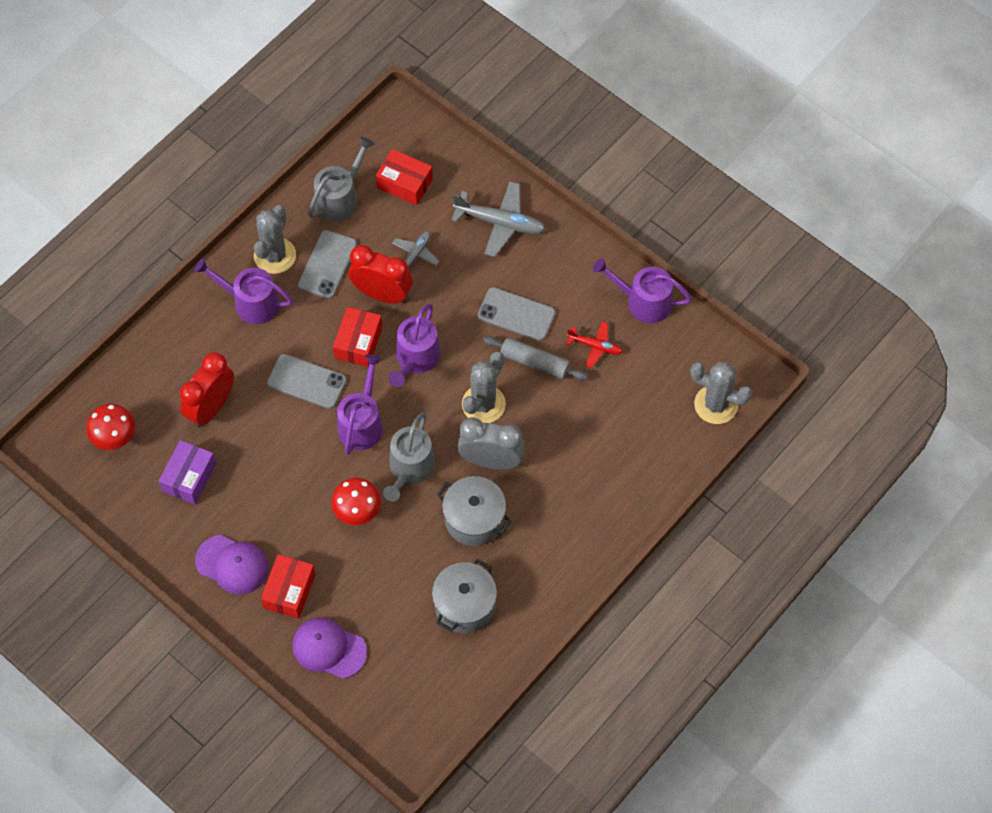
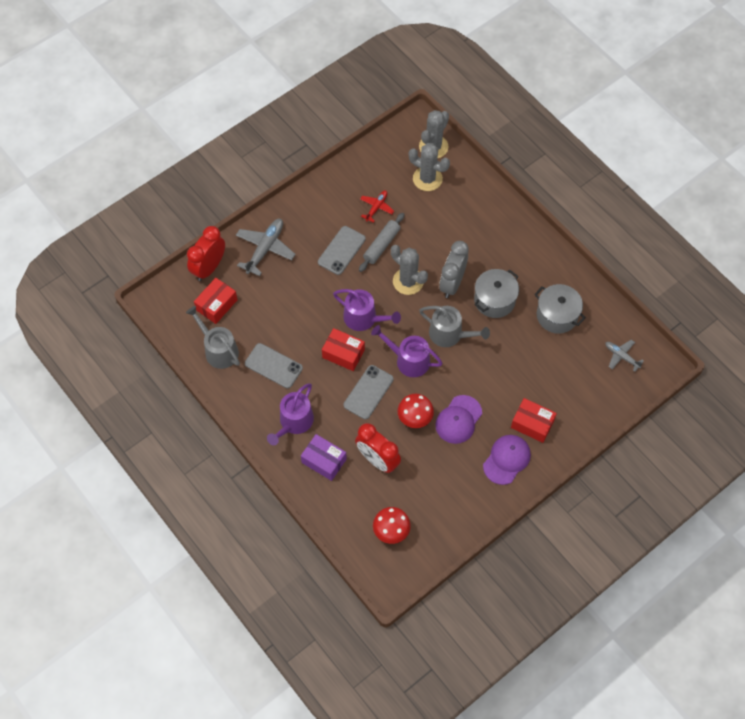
camera: 80 degrees left, 0 degrees up
(189, 477) = (432, 481): purple box -> purple box (324, 461)
(275, 255) = (257, 401): grey cactus -> grey cactus (427, 179)
(329, 648) = (578, 404): purple cap -> purple cap (458, 419)
(357, 512) = (478, 372): red mushroom -> red mushroom (415, 419)
(382, 294) = (306, 333): red clock -> red clock (209, 268)
(415, 255) = (279, 307): grey plane -> grey plane (621, 356)
(643, 302) = (348, 173): purple watering can -> none

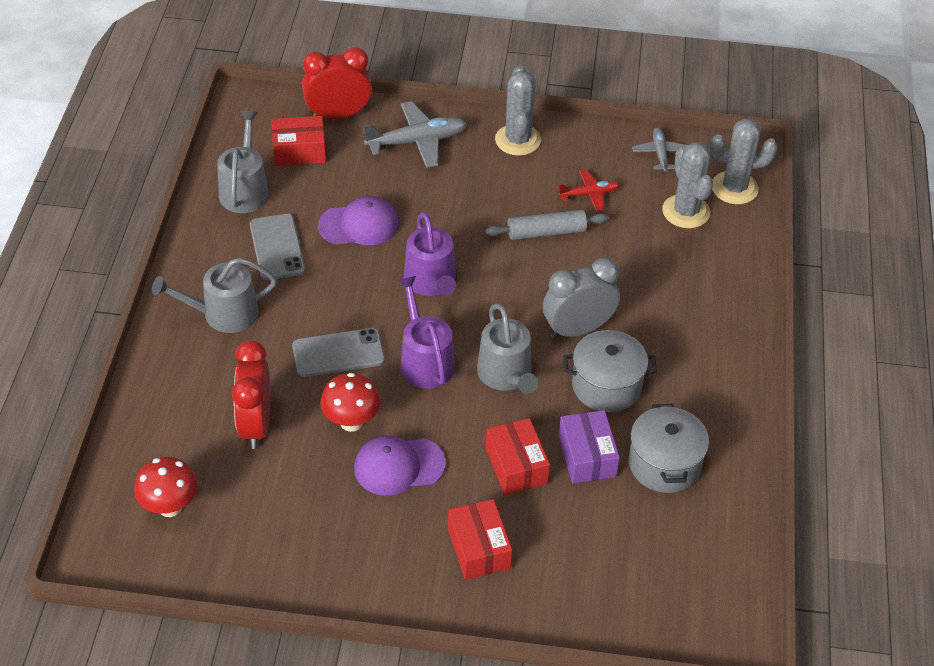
camera: 45 degrees right, 15 degrees down
(294, 422) = (223, 314): purple watering can -> grey watering can
(324, 461) = (201, 375): purple box -> purple box (587, 456)
(341, 250) = (495, 203): grey phone -> none
(343, 353) = (363, 296): red box -> red box (516, 466)
(408, 281) = (529, 287): grey cactus -> grey cactus (518, 140)
(507, 459) = (397, 557): purple cap -> purple cap (359, 225)
(621, 356) = (692, 578): grey plane -> grey plane (660, 153)

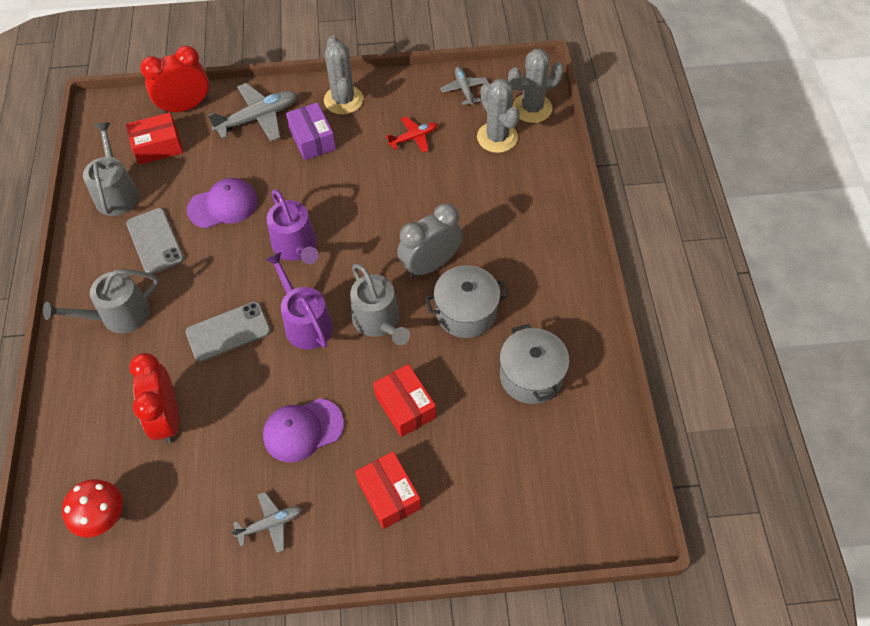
camera: 10 degrees left, 10 degrees up
(344, 549) = (270, 524): none -> grey plane
(351, 422) = (252, 396): red mushroom -> none
(546, 232) = (385, 179): grey rolling pin -> none
(587, 456) = (464, 383): purple box -> purple box (312, 139)

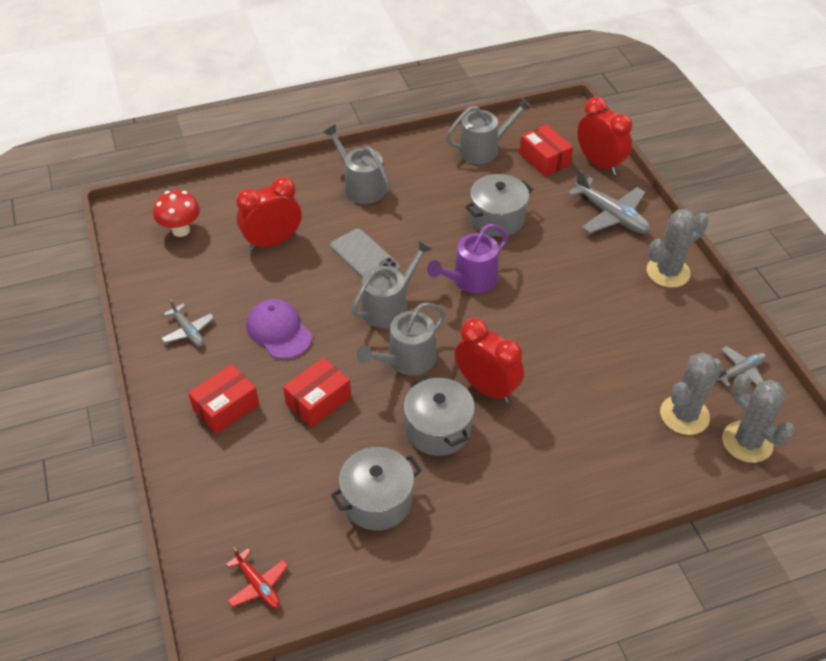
camera: 75 degrees right, 10 degrees down
(155, 241) = (441, 186): grey phone -> none
(223, 205) = (497, 218): purple cap -> grey pot
(305, 322) = (389, 306): purple watering can -> grey watering can
(312, 139) = (604, 260): purple box -> none
(413, 138) = (646, 340): red plane -> red plane (258, 585)
(430, 264) = (486, 388): grey clock -> red clock

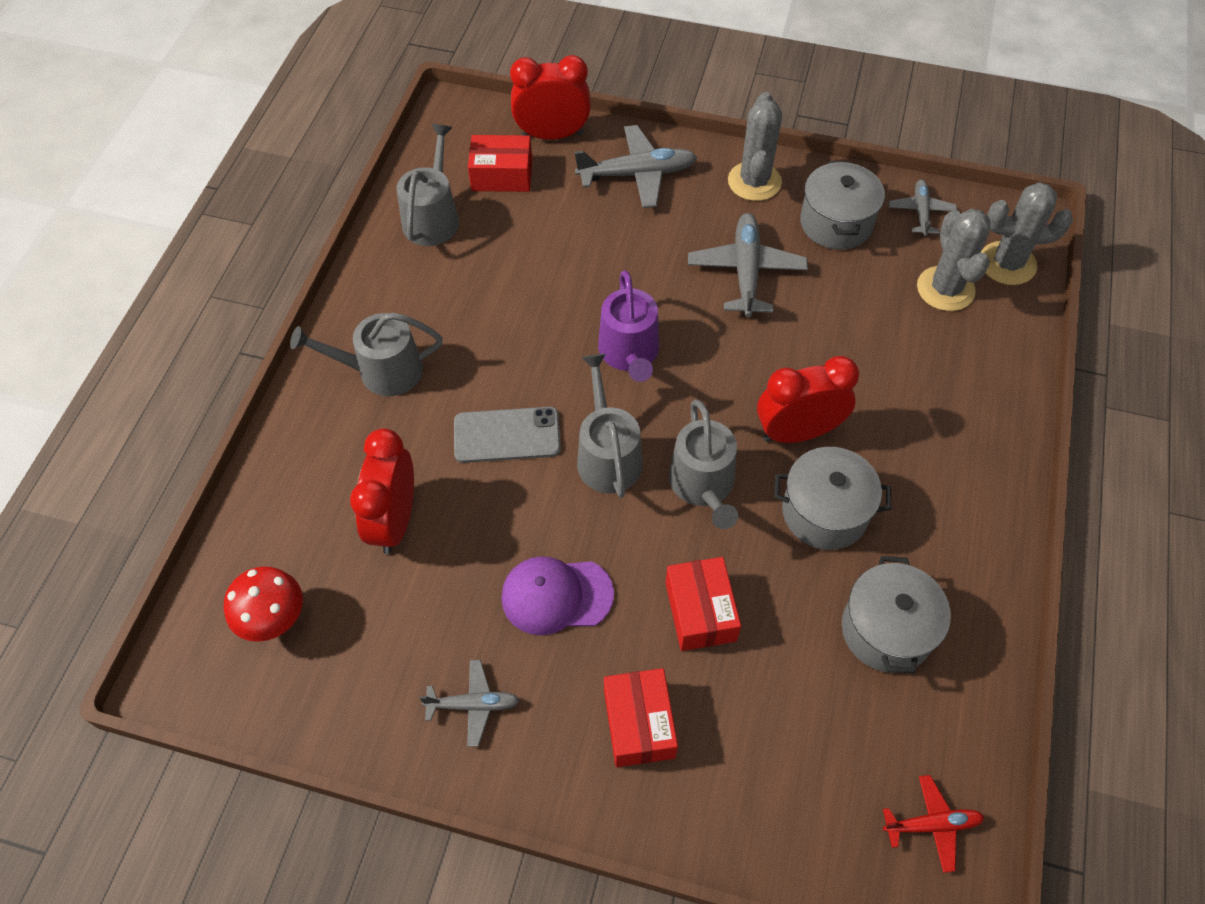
camera: 55 degrees left, 10 degrees up
(497, 218) = (556, 272): grey pot -> grey pot (836, 223)
(588, 303) = (746, 271): none -> grey plane

